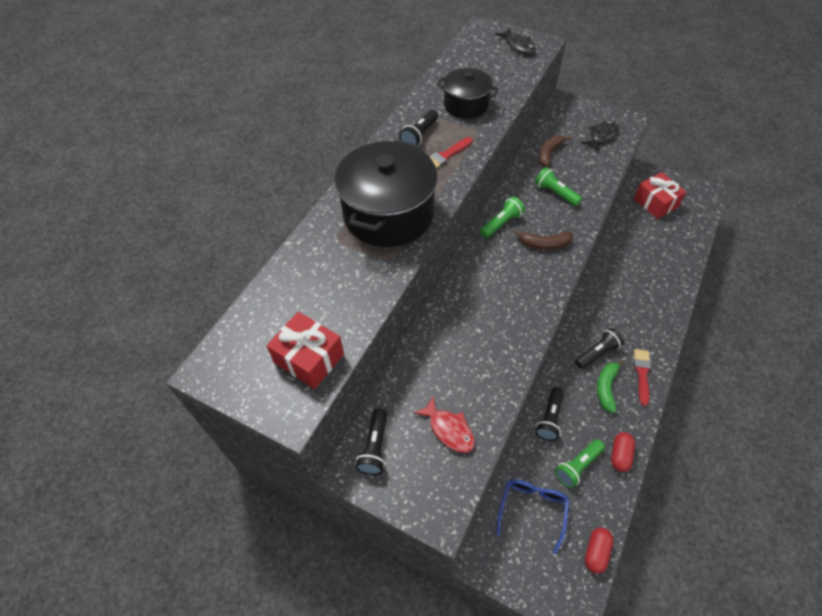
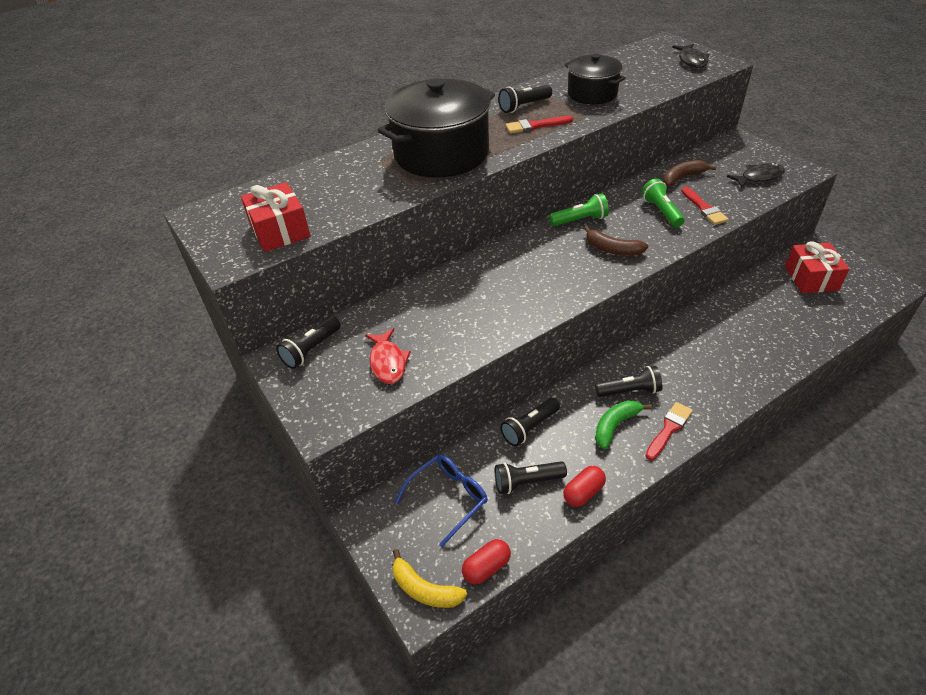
camera: 30 degrees right, 10 degrees down
(566, 595) = (424, 589): none -> yellow banana
(577, 466) = (527, 482): green flashlight -> black flashlight
(583, 179) = (704, 208): none -> red brush

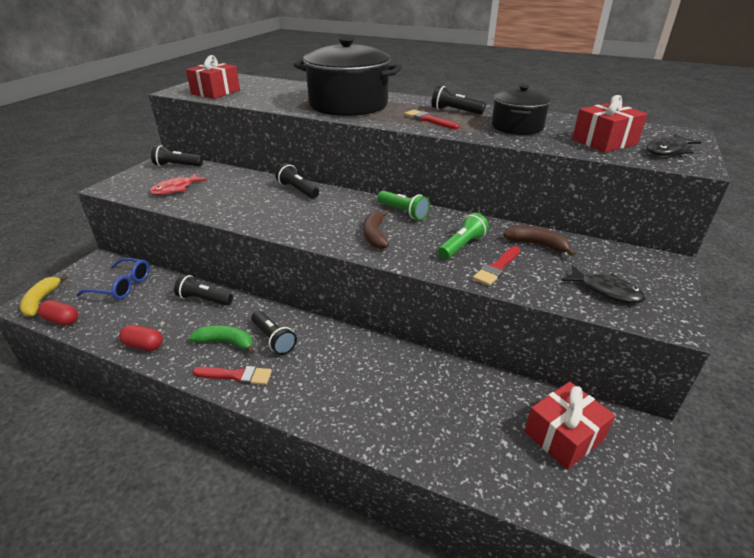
camera: 55 degrees right, 10 degrees down
(527, 482) = (147, 314): black flashlight -> black flashlight (298, 190)
(656, 74) = (604, 142): none -> red gift

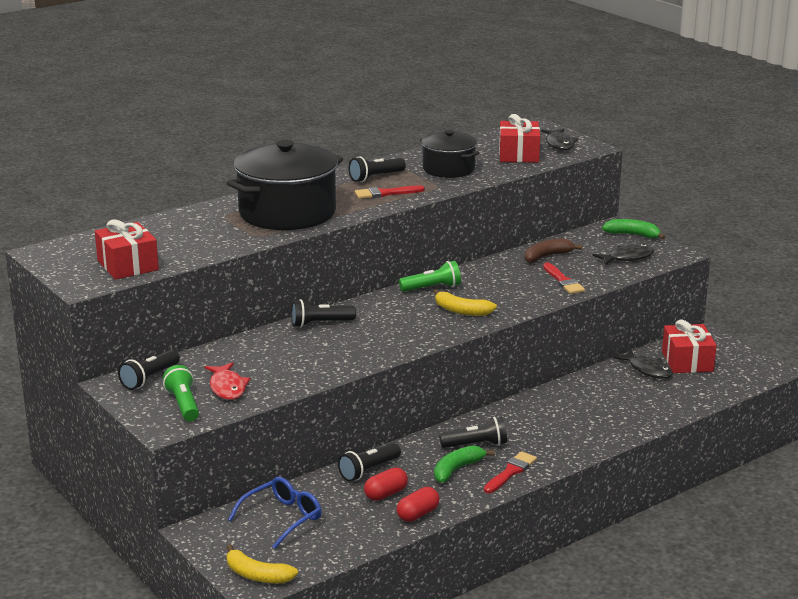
camera: 60 degrees left, 10 degrees down
(62, 320) = (317, 562): red capsule -> red capsule (386, 494)
(375, 235) = (461, 311): brown banana -> yellow banana
(462, 246) = (518, 283): green flashlight -> green flashlight (183, 404)
(509, 407) = (647, 370): none -> black fish
(665, 279) = (633, 235): none -> green banana

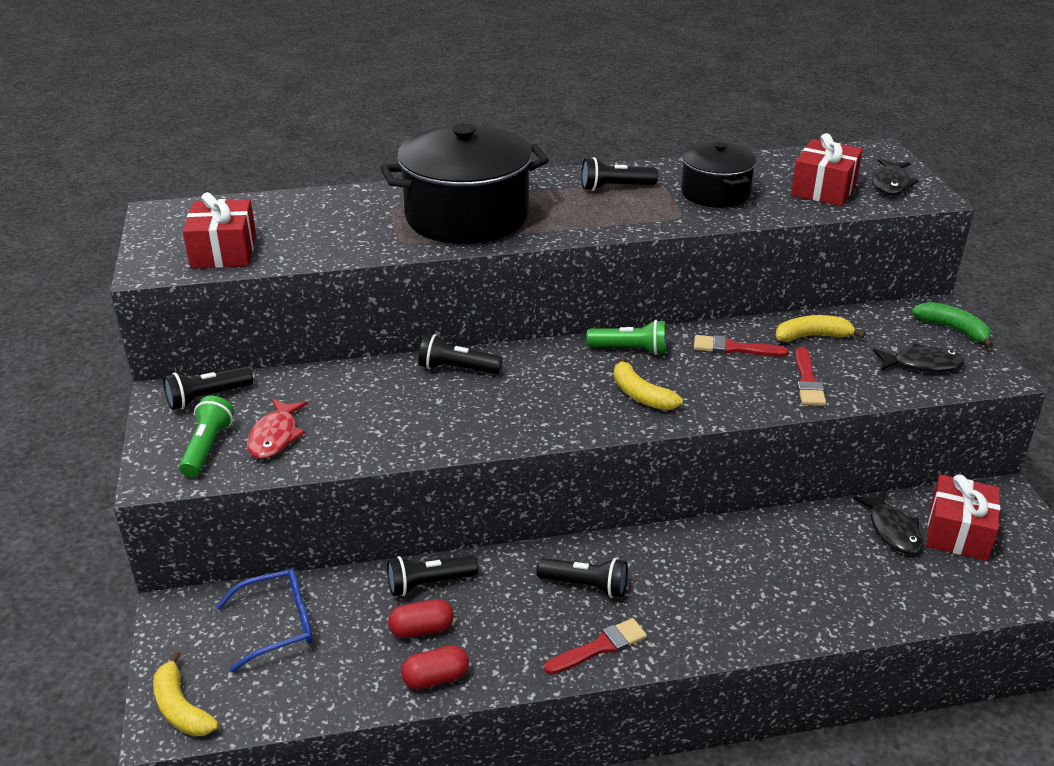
camera: 25 degrees right, 10 degrees up
(385, 193) = (606, 213): red brush -> red brush (733, 348)
(457, 469) = (535, 619): green banana -> none
(547, 256) = (812, 336): brown banana -> yellow banana

